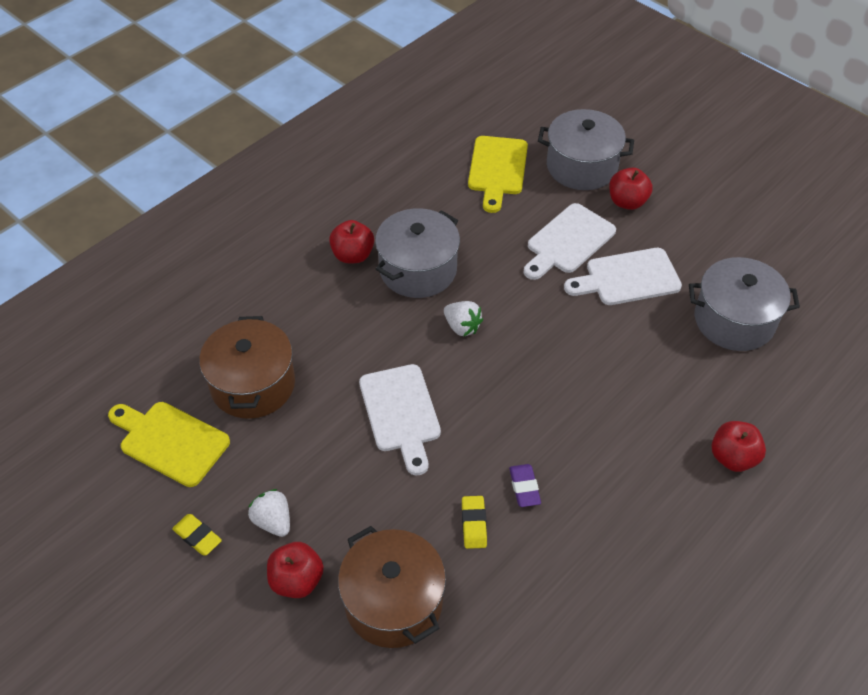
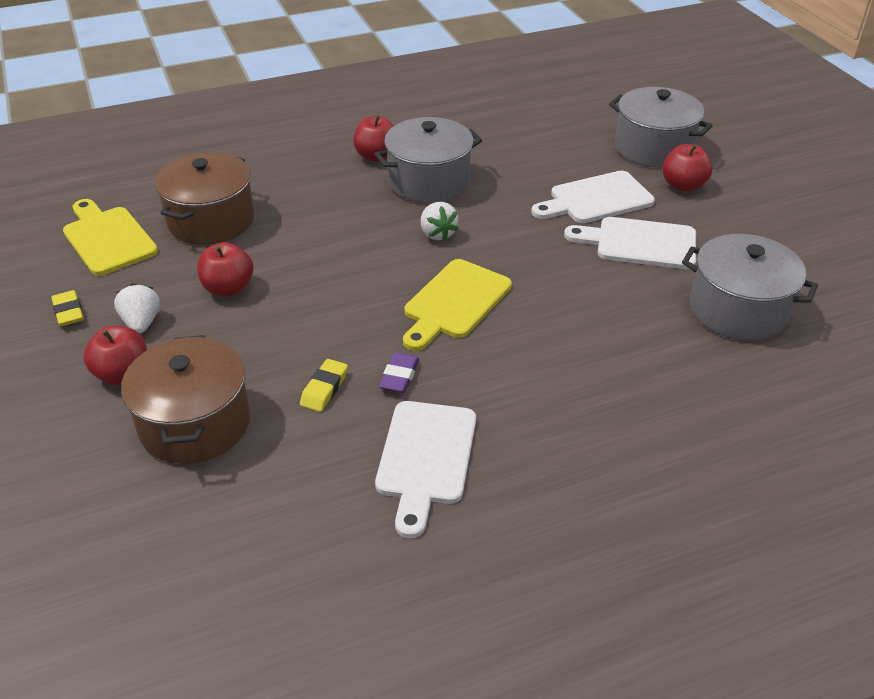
camera: 25 degrees right, 10 degrees down
(401, 413) = (325, 280): white cutting board -> white cutting board (426, 458)
(497, 169) = (564, 130): yellow cutting board -> yellow cutting board (454, 303)
(733, 457) = (652, 427): red apple -> red apple (228, 288)

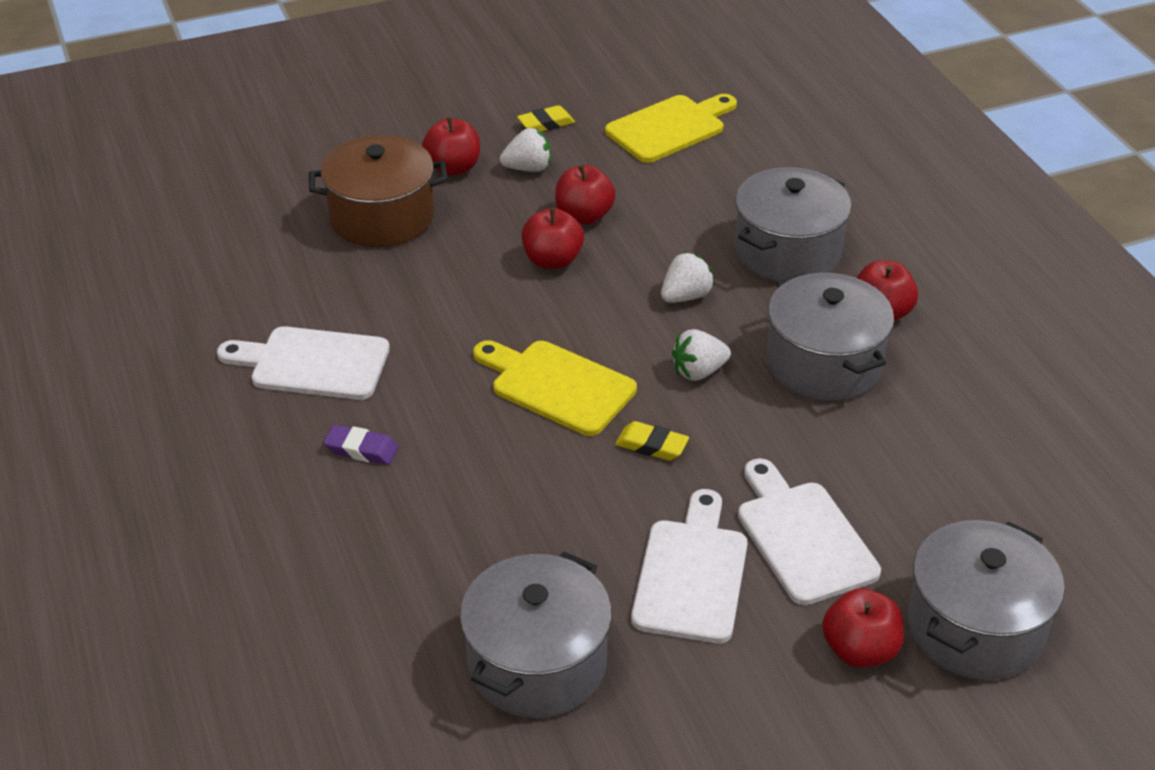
camera: 90 degrees right, 0 degrees up
(211, 220) = (711, 191): brown pot -> none
(290, 306) = (552, 260): none -> red apple
(299, 189) = (787, 251): none -> grey pot
(324, 389) = (419, 292): yellow eraser -> yellow eraser (651, 445)
(348, 237) = (685, 296): none -> white strawberry
(399, 376) = (432, 343): purple eraser -> purple eraser (361, 449)

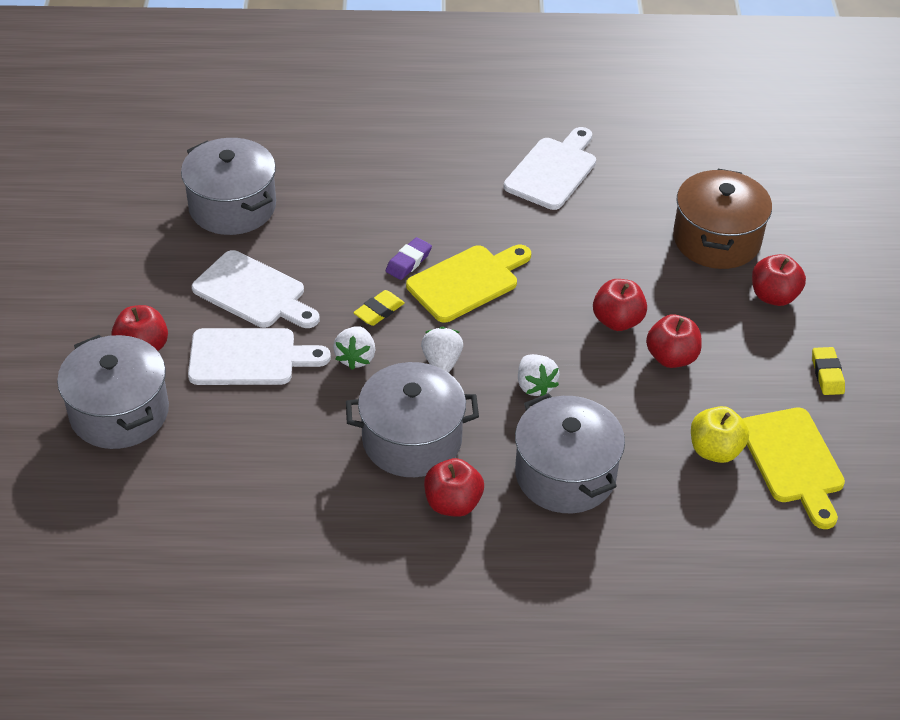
camera: 110 degrees right, 5 degrees up
(361, 449) = (454, 175): purple eraser -> purple eraser (408, 262)
(528, 168) = (757, 342): white strawberry -> white strawberry (355, 358)
(689, 171) = (715, 450): none -> yellow apple

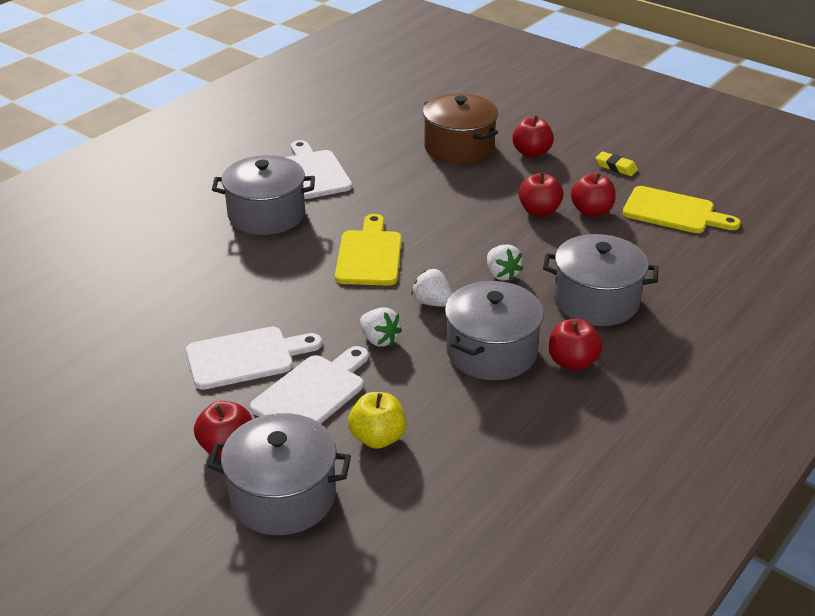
camera: 50 degrees left, 10 degrees down
(232, 206) = (138, 324): grey pot -> grey pot (266, 215)
(379, 311) = (347, 306): yellow eraser -> none
(408, 262) = (316, 270): purple eraser -> none
(535, 386) = (502, 274): white strawberry -> white strawberry turned 45 degrees clockwise
(617, 321) = (483, 215): red apple -> red apple (591, 211)
(715, 450) = (635, 234): yellow apple -> yellow apple (378, 438)

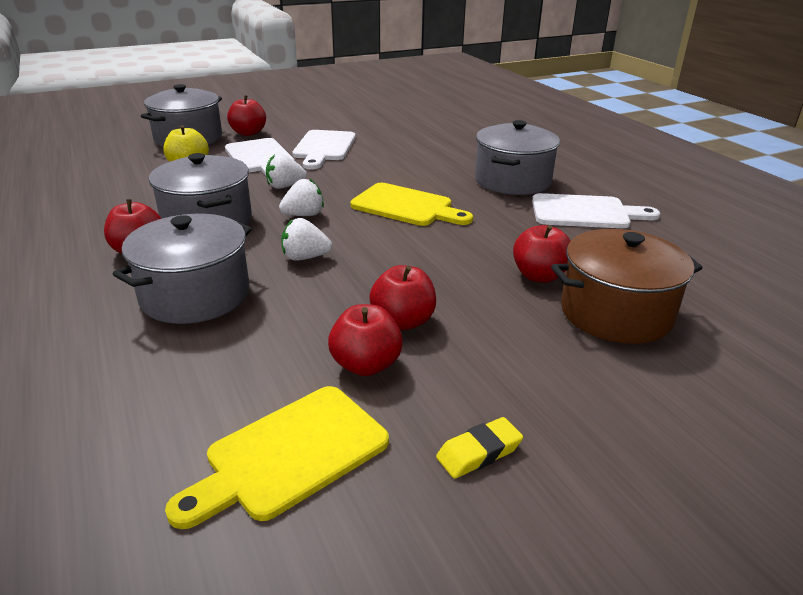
camera: 115 degrees right, 5 degrees down
(531, 153) = (574, 373): red apple -> red apple (539, 276)

